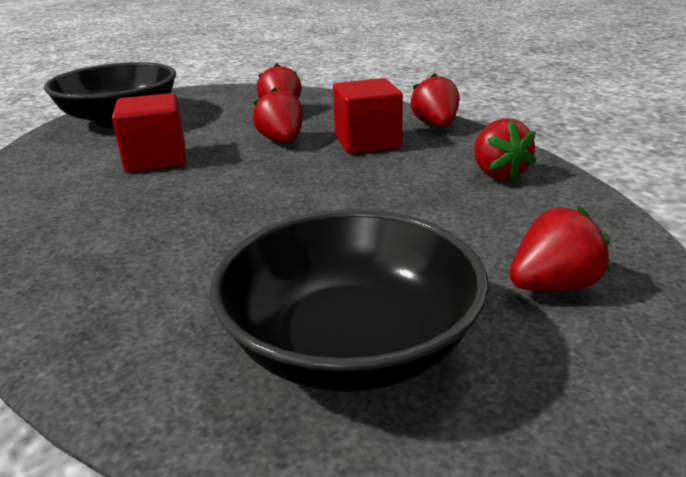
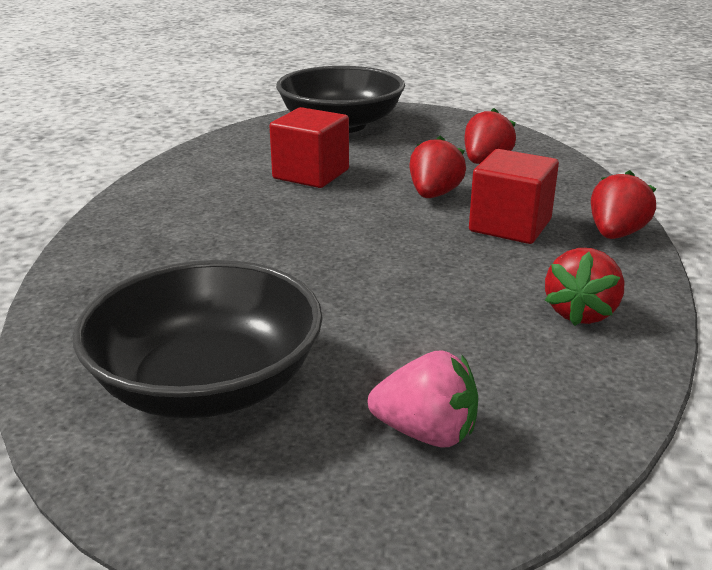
camera: 40 degrees right, 0 degrees up
(553, 285) = (426, 433): red strawberry -> pink strawberry

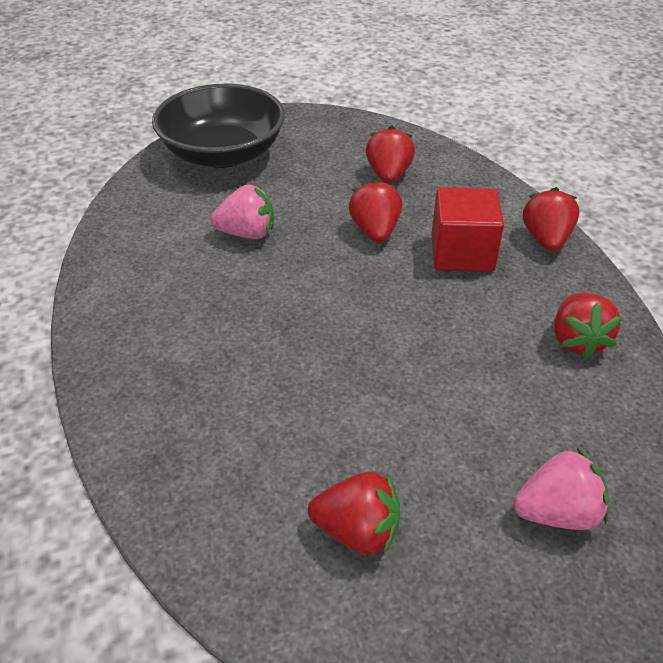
camera: 25 degrees left, 15 degrees up
(207, 384) = (357, 531): black bowl -> red strawberry
(311, 174) = (247, 233): red cube -> pink strawberry

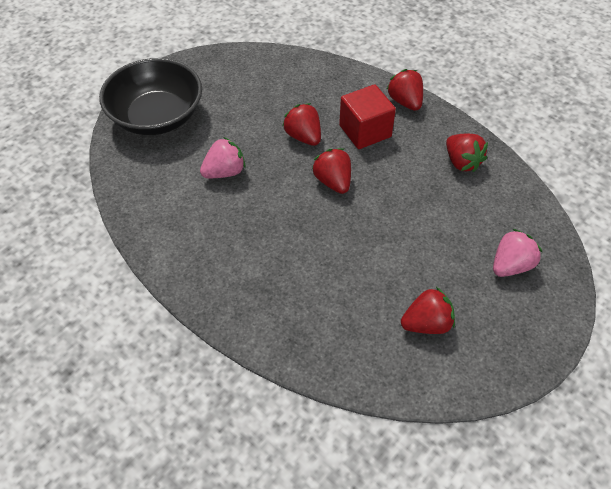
camera: 30 degrees left, 10 degrees up
(388, 175) = (281, 90): red strawberry -> red strawberry (333, 181)

